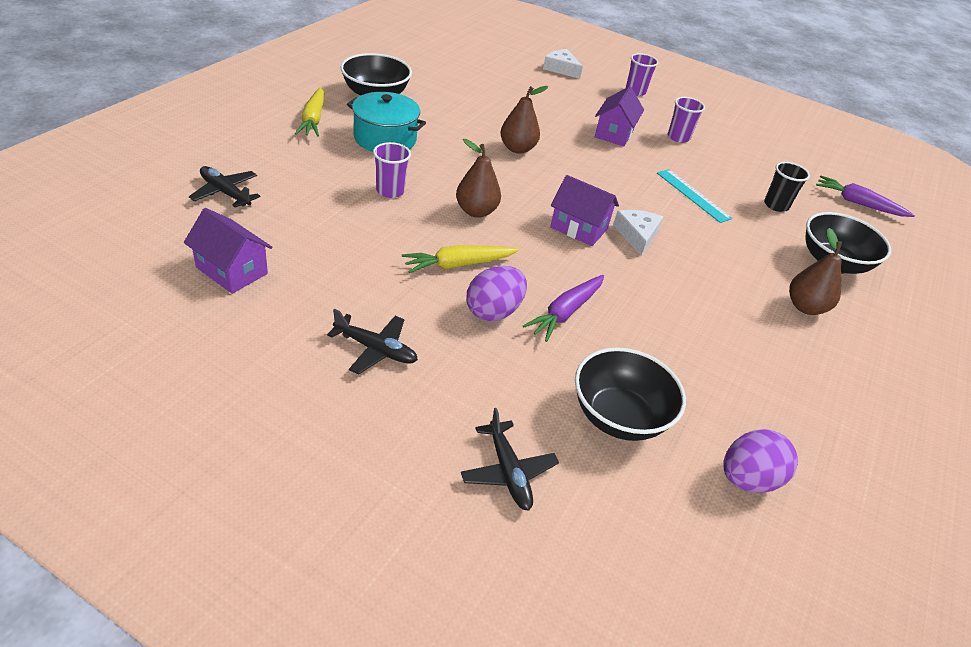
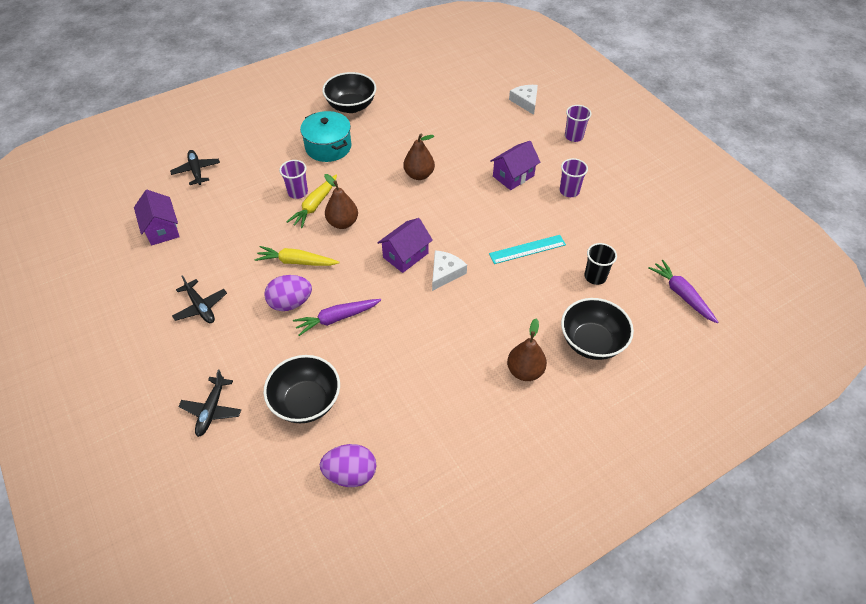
camera: 35 degrees right, 10 degrees up
(313, 119) = (292, 121): yellow carrot -> yellow carrot (315, 205)
(579, 228) = (405, 255): purple house -> purple house turned 75 degrees clockwise
(693, 195) = (527, 249): turquoise ruler -> turquoise ruler turned 75 degrees clockwise

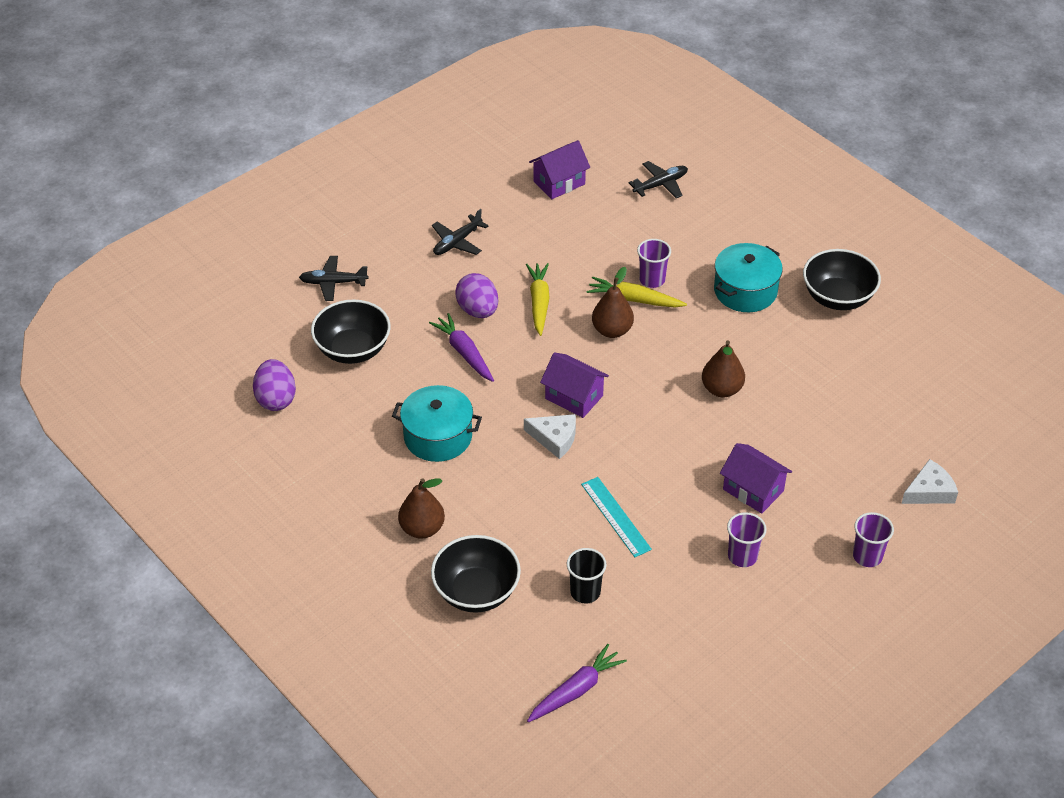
camera: 80 degrees right, 5 degrees down
(427, 348) = (438, 436): none -> turquoise pot

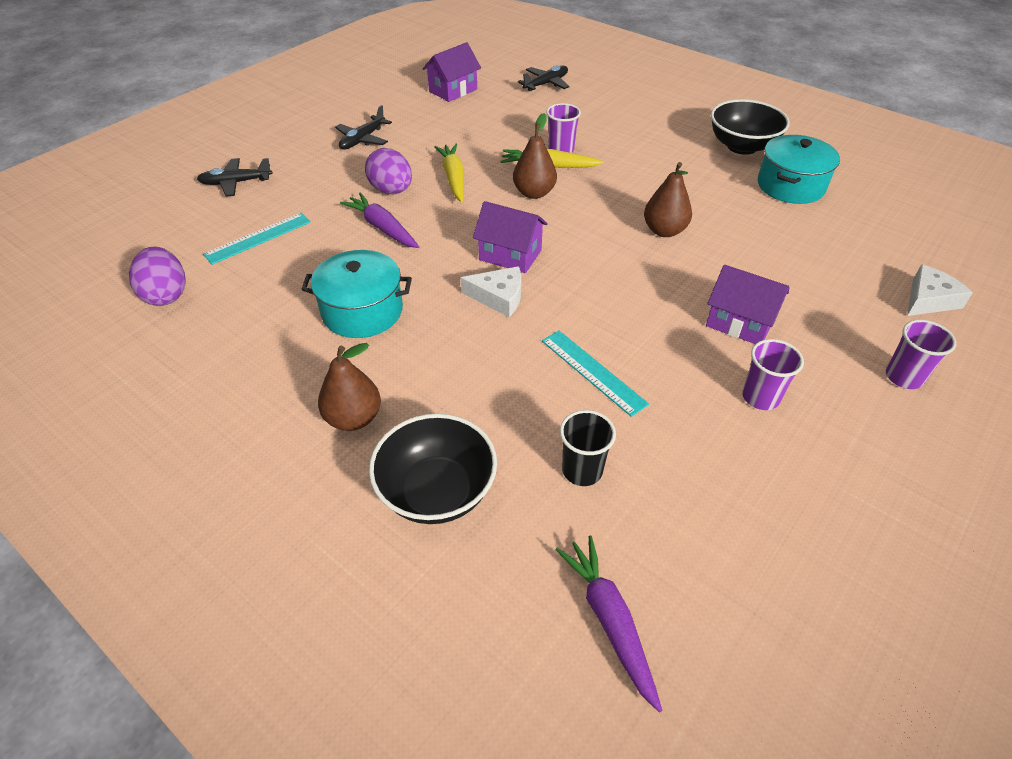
camera: 10 degrees left, 0 degrees up
(353, 350) = (258, 238): black bowl -> turquoise ruler
(576, 690) = (609, 620): purple carrot -> purple carrot turned 60 degrees counterclockwise
(745, 291) = (653, 150): turquoise pot -> turquoise pot (790, 186)

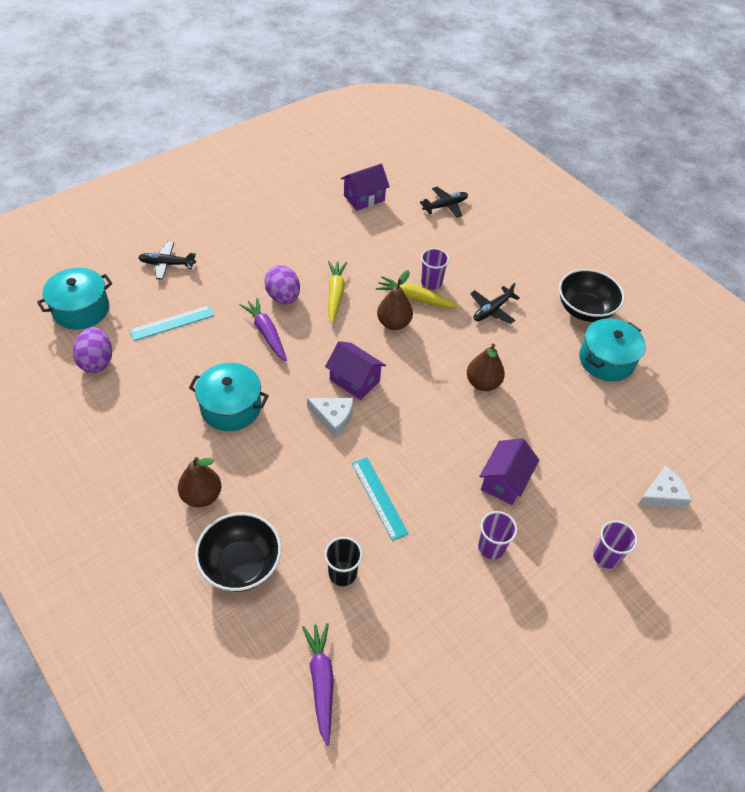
camera: 10 degrees right, 5 degrees up
(133, 245) = (81, 309): none -> turquoise pot
(362, 139) = (275, 239): black plane -> black plane (492, 310)
(739, 322) = (504, 481): purple house -> purple house turned 75 degrees clockwise

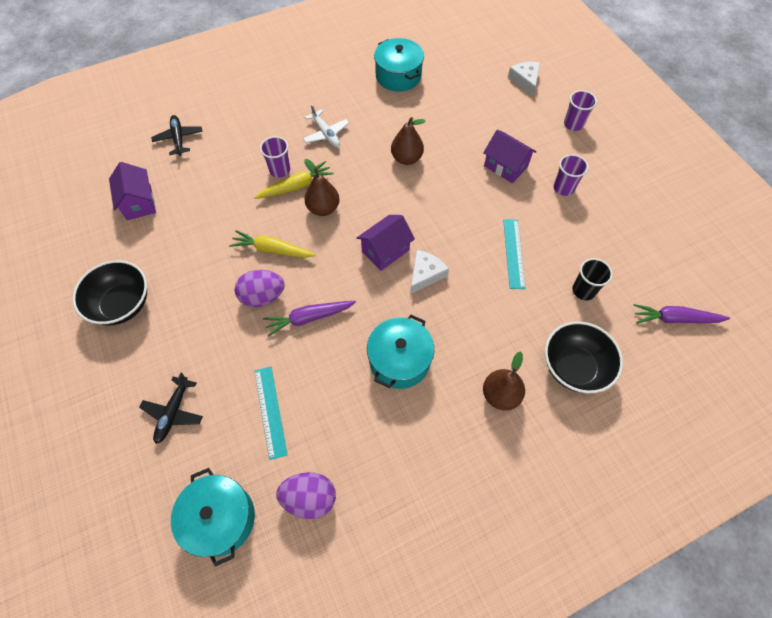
camera: 75 degrees left, 10 degrees up
(379, 497) = (514, 253): turquoise ruler -> turquoise ruler turned 75 degrees counterclockwise
(415, 298) = (296, 186): yellow carrot -> yellow carrot turned 150 degrees counterclockwise
(492, 310) = (326, 134): black plane -> white plane
(584, 310) = (342, 74): black bowl -> black bowl (122, 304)

